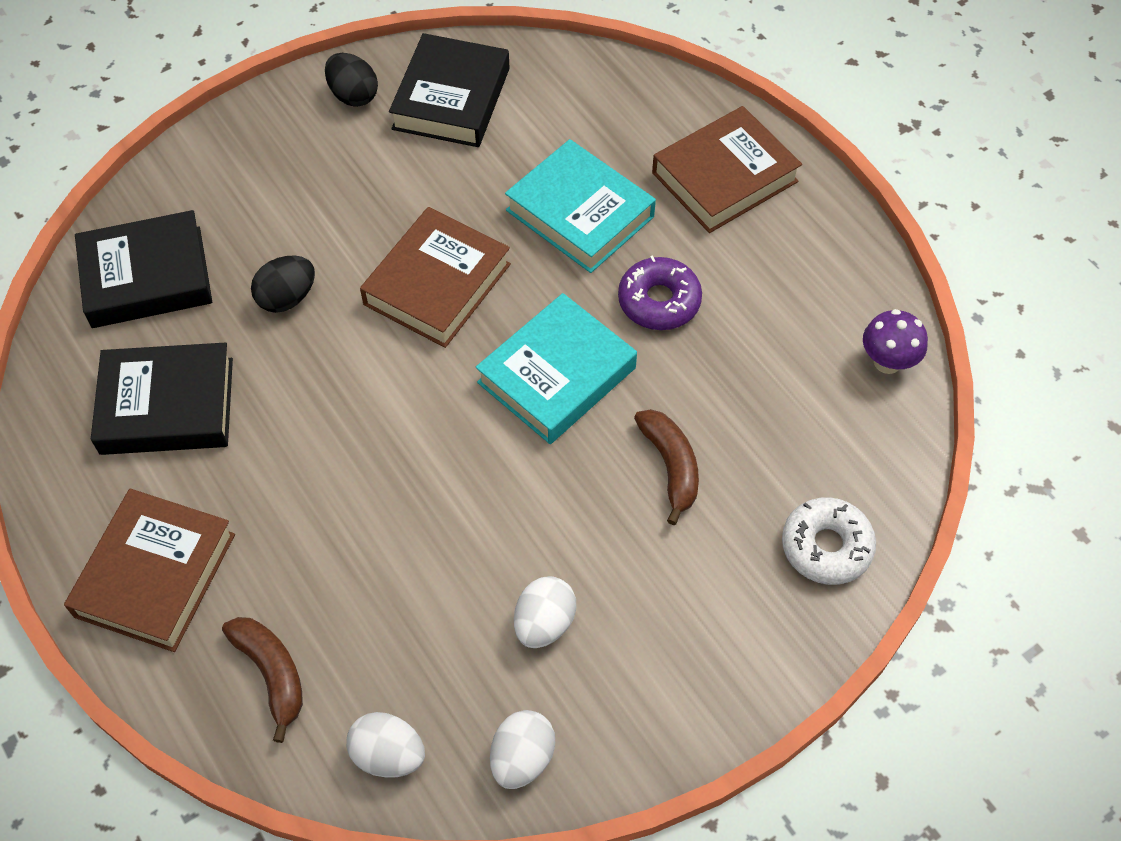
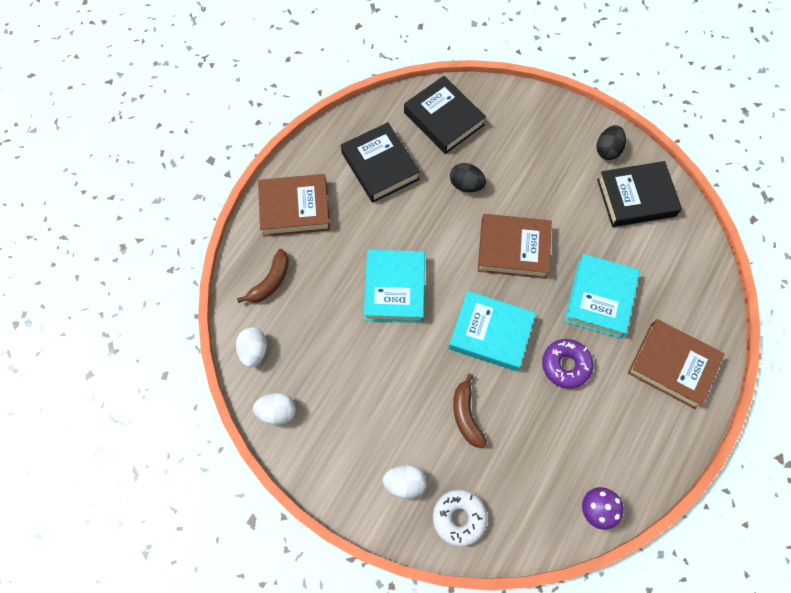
camera: 65 degrees right, 10 degrees up
(404, 478) = (395, 288): none -> turquoise book
(544, 623) = (349, 390): white egg -> white egg (404, 483)
(671, 466) = (466, 415): brown banana -> brown banana turned 120 degrees clockwise

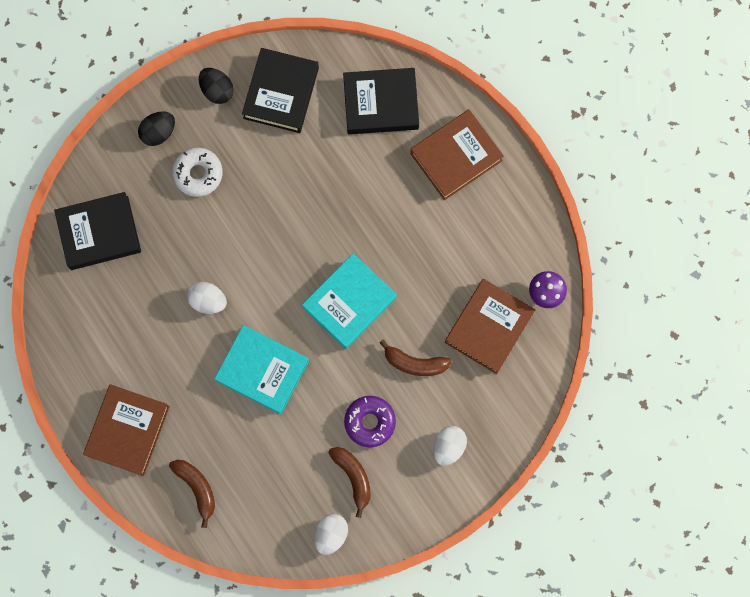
camera: 65 degrees left, 10 degrees up
(254, 351) = (261, 532): white egg -> white egg (208, 301)
(337, 408) = (353, 477): none -> brown banana
(380, 166) = (122, 323): black book -> black book (381, 104)
(459, 518) = (499, 413): white donut -> white donut (198, 174)
(466, 185) = (186, 248): black egg -> black egg (158, 132)
(513, 249) = (277, 238): brown book -> brown book (489, 327)
(565, 365) = (411, 250): purple donut -> purple donut (370, 422)
(599, 298) = (364, 185): turquoise book -> none

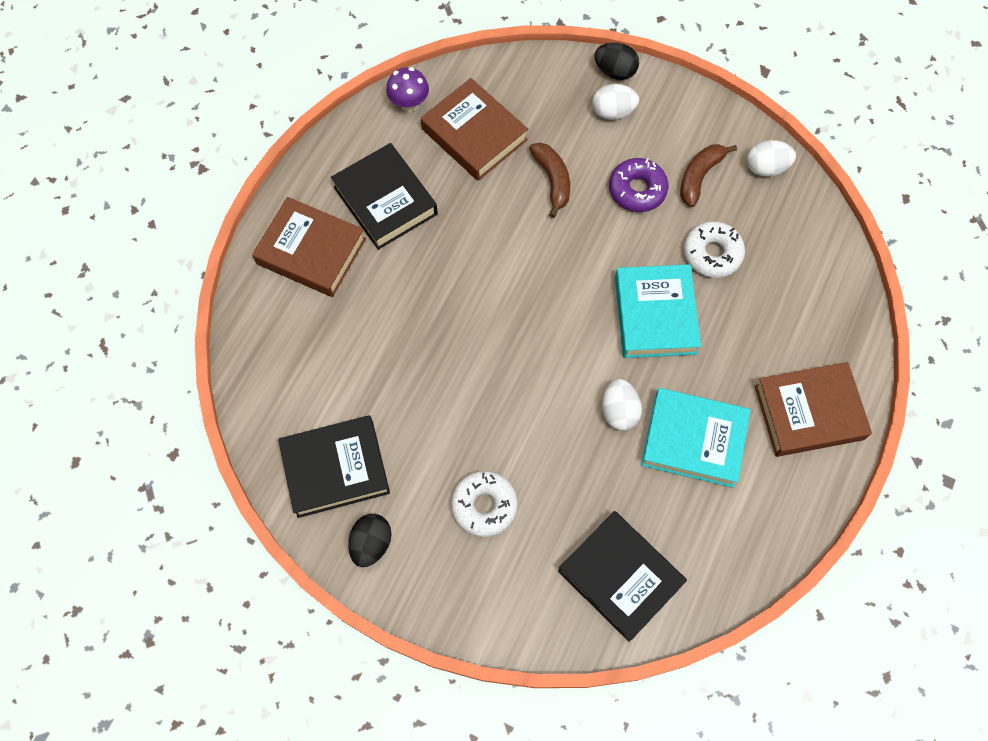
camera: 120 degrees left, 10 degrees down
(158, 132) = (461, 581): black egg -> black egg (615, 71)
(197, 488) = (814, 311): brown banana -> none
(285, 444) = (712, 254): none -> white donut
(349, 302) = (530, 271): turquoise book -> turquoise book (693, 440)
(381, 104) = (291, 356): black book -> black book (385, 200)
(489, 327) = (474, 134): brown book -> brown book turned 45 degrees clockwise

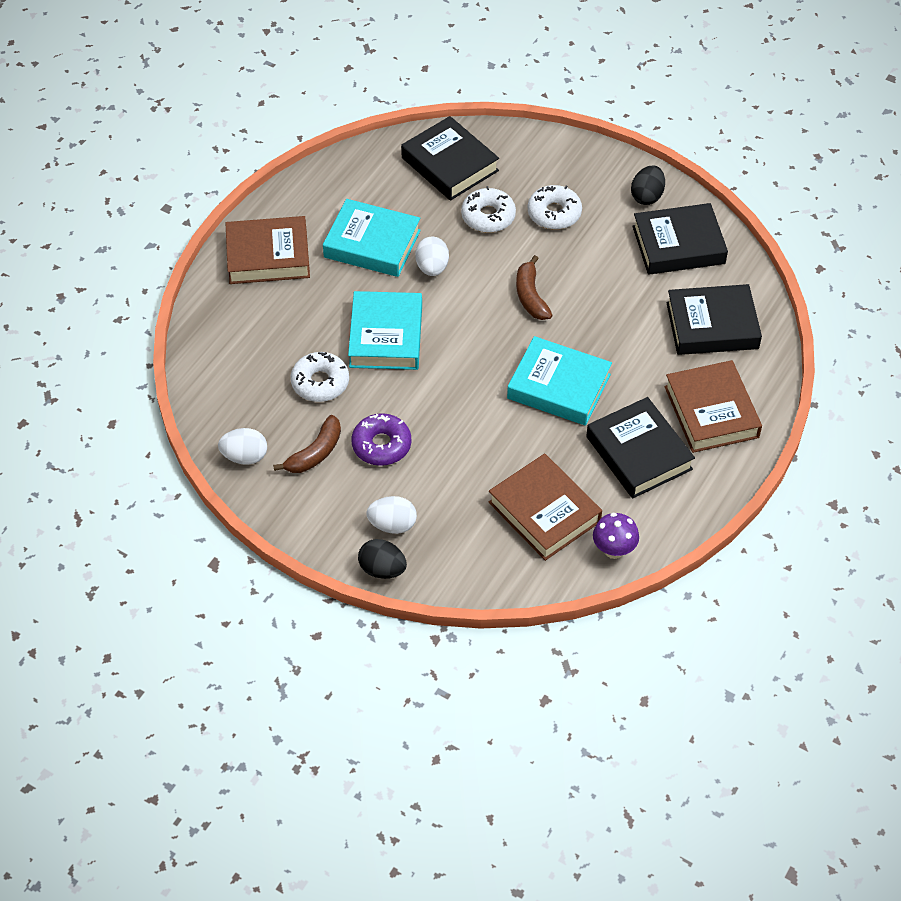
camera: 175 degrees left, 15 degrees down
(303, 357) = (712, 325): none -> black book
(311, 251) = (711, 412): brown book -> brown book turned 45 degrees clockwise
(467, 268) = (559, 386): none -> turquoise book
(552, 180) = (466, 460): brown banana -> brown banana (530, 296)
(563, 494) = (488, 216): none -> white donut

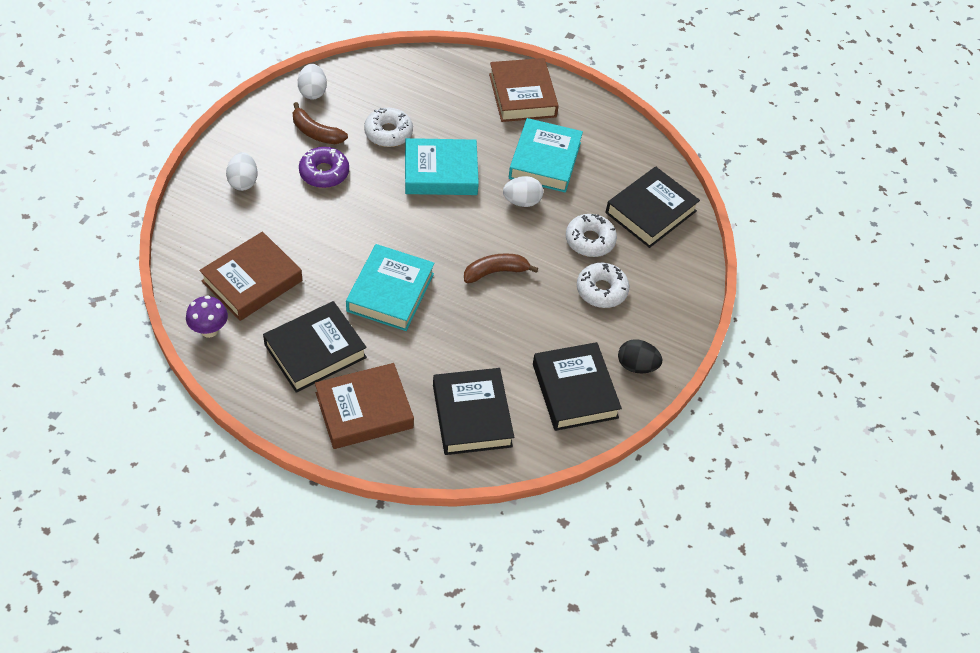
camera: 80 degrees right, 0 degrees up
(382, 569) = (200, 176): black egg -> none

